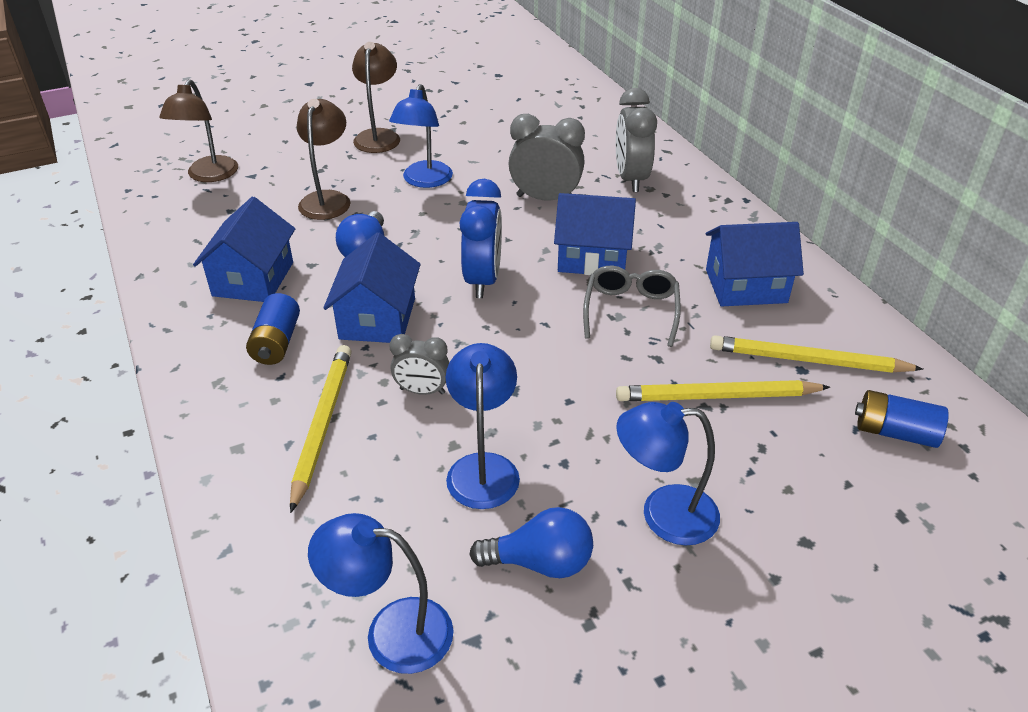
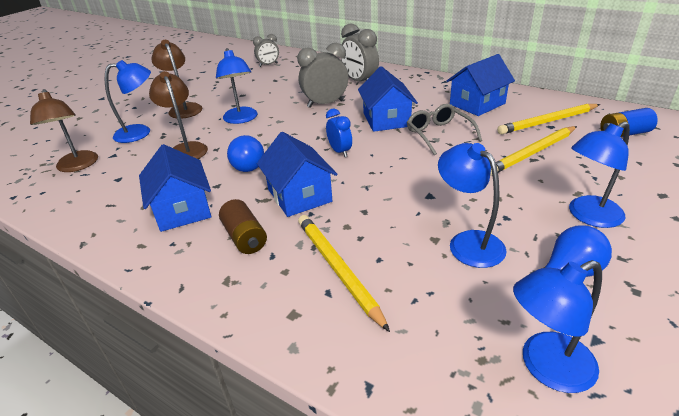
camera: 30 degrees left, 5 degrees down
(276, 343) = (245, 237): blue battery -> brown battery
(303, 154) = (140, 132): none -> blue lamp
(422, 391) = (378, 220): grey clock -> grey clock (268, 65)
(483, 280) = (340, 151): blue clock -> blue clock, size x0.61
(592, 257) = (386, 119): blue house -> blue house turned 75 degrees counterclockwise

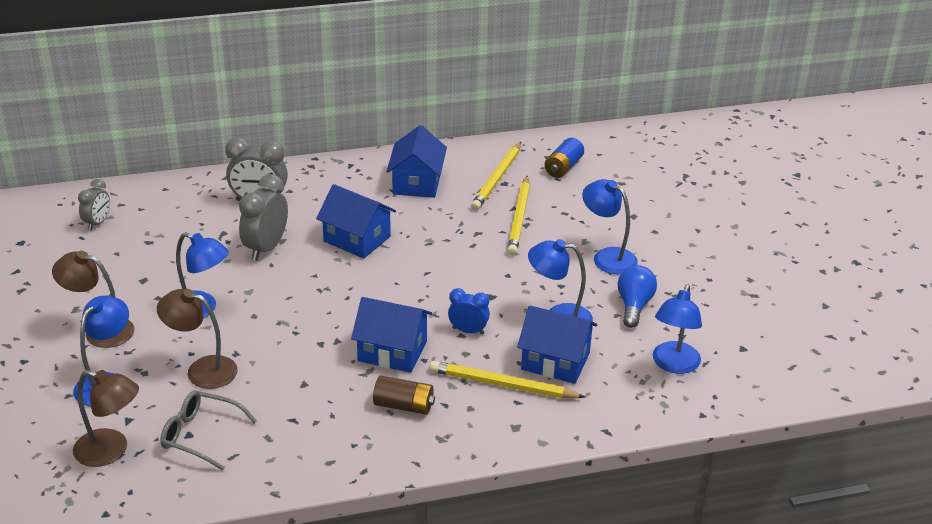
camera: 50 degrees left, 0 degrees up
(182, 209) = (311, 419): blue house -> blue house (555, 361)
(246, 165) = (297, 351): blue light bulb -> none
(340, 151) = (364, 294): blue clock -> blue clock (468, 331)
(439, 134) = (426, 234): grey glasses -> grey glasses (201, 435)
(588, 216) = (607, 257): blue lamp -> blue lamp turned 120 degrees clockwise

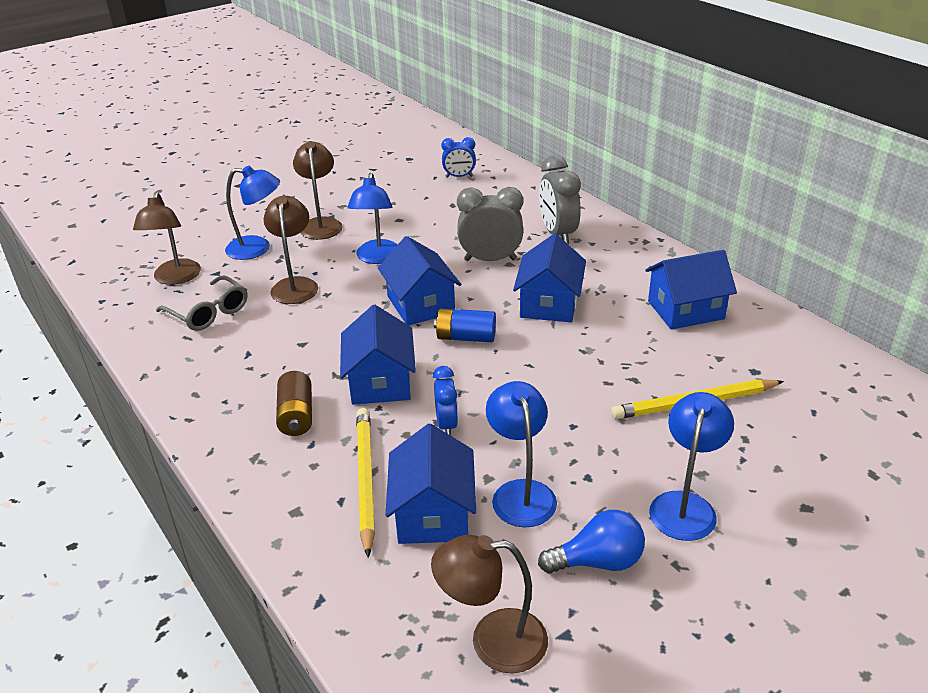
camera: 70 degrees right, 0 degrees up
(97, 223) = (459, 177): grey clock -> blue clock
(201, 435) = (208, 312): grey glasses -> grey glasses turned 135 degrees clockwise
(301, 303) = (420, 304): none -> blue house
(497, 179) = (757, 363): yellow pencil -> none
(563, 167) = (845, 409): blue battery -> blue battery (466, 337)
(673, 365) = (492, 641): blue lamp -> brown lamp

